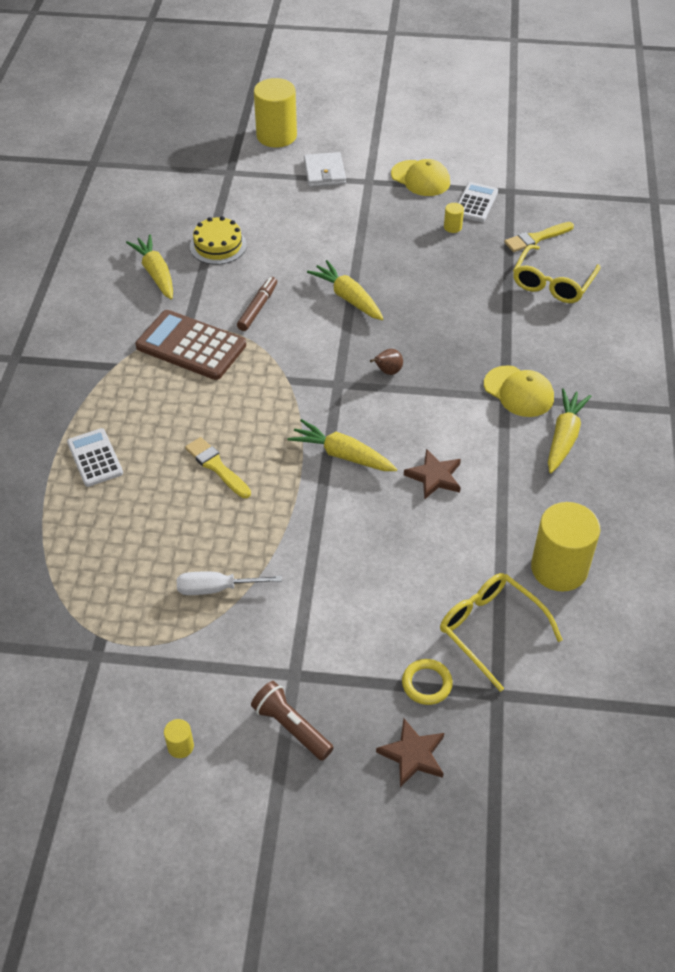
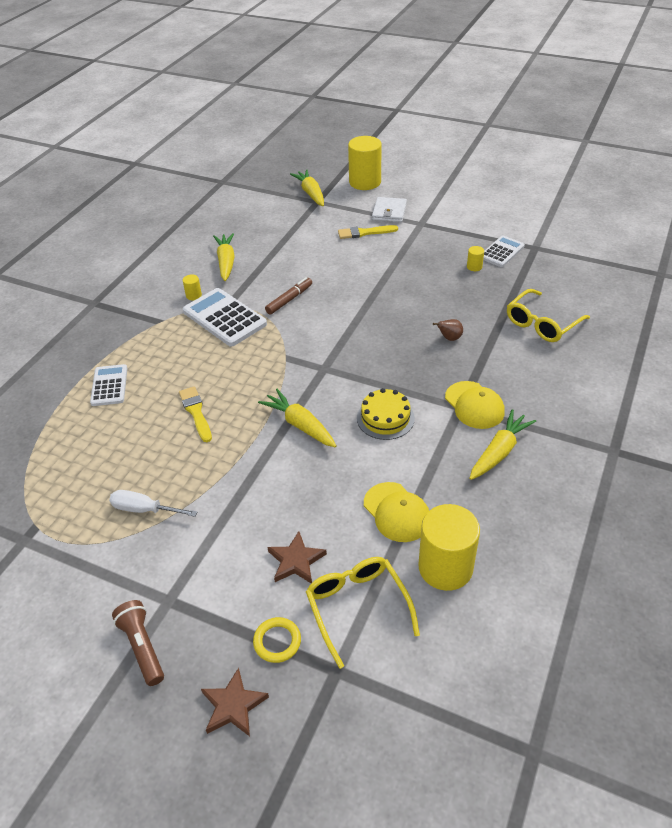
camera: 20 degrees right, 5 degrees down
(180, 746) = (45, 636): yellow cylinder -> yellow cylinder (194, 295)
(191, 346) = (224, 318): brown calculator -> white calculator
(218, 245) = (282, 250): yellow cake -> yellow cake (385, 418)
(348, 298) = (364, 305): yellow carrot -> yellow carrot (311, 193)
(387, 371) = (369, 367): brown pear -> brown pear (449, 338)
(420, 178) = (464, 227): yellow cap -> yellow cap (396, 512)
(434, 476) = (369, 460): brown star -> brown star (296, 561)
(536, 238) = (542, 286): yellow brush -> yellow brush (364, 233)

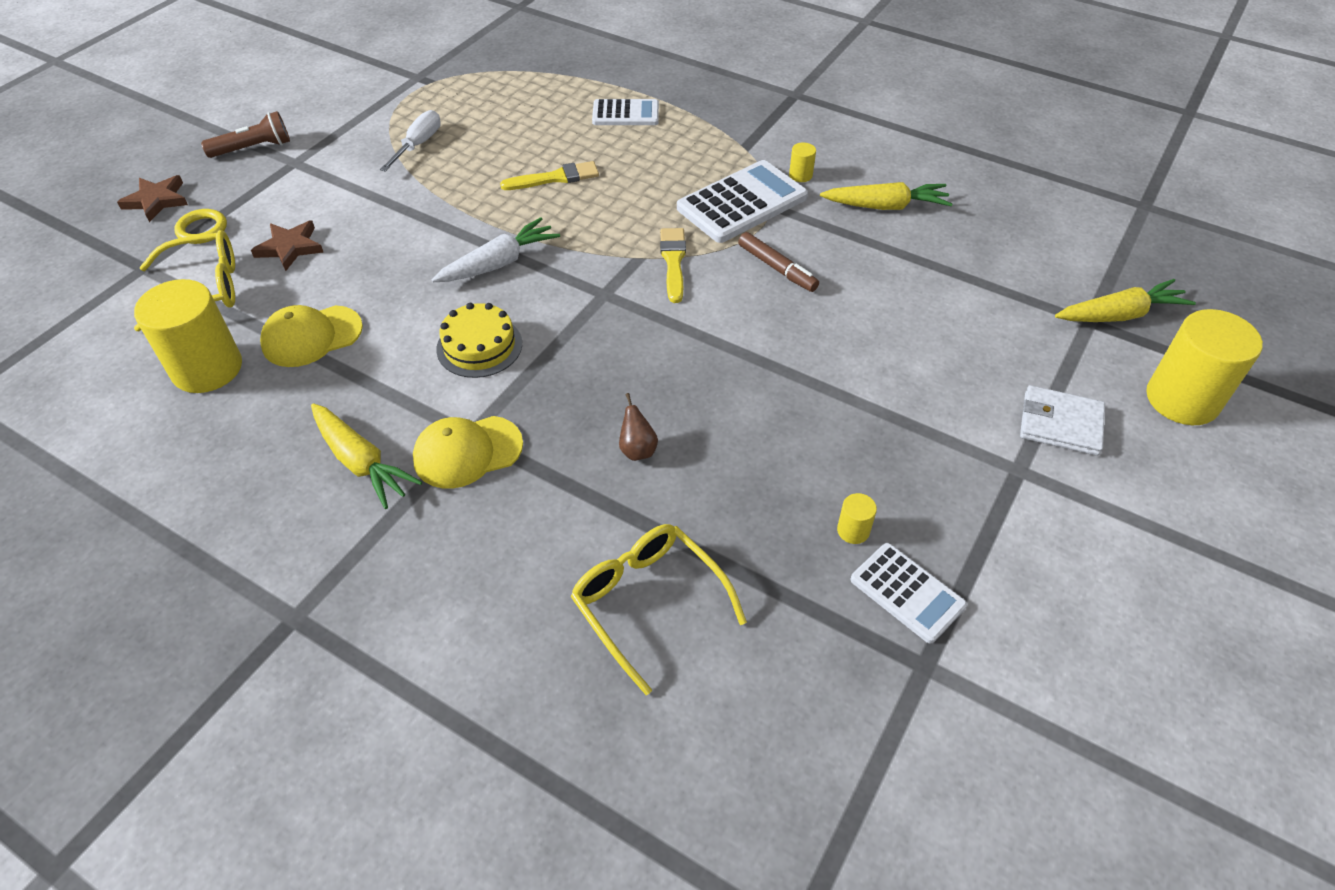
camera: 95 degrees right, 5 degrees up
(300, 425) = (499, 263): yellow carrot -> white carrot
(364, 233) = (978, 377): yellow brush -> yellow brush (673, 262)

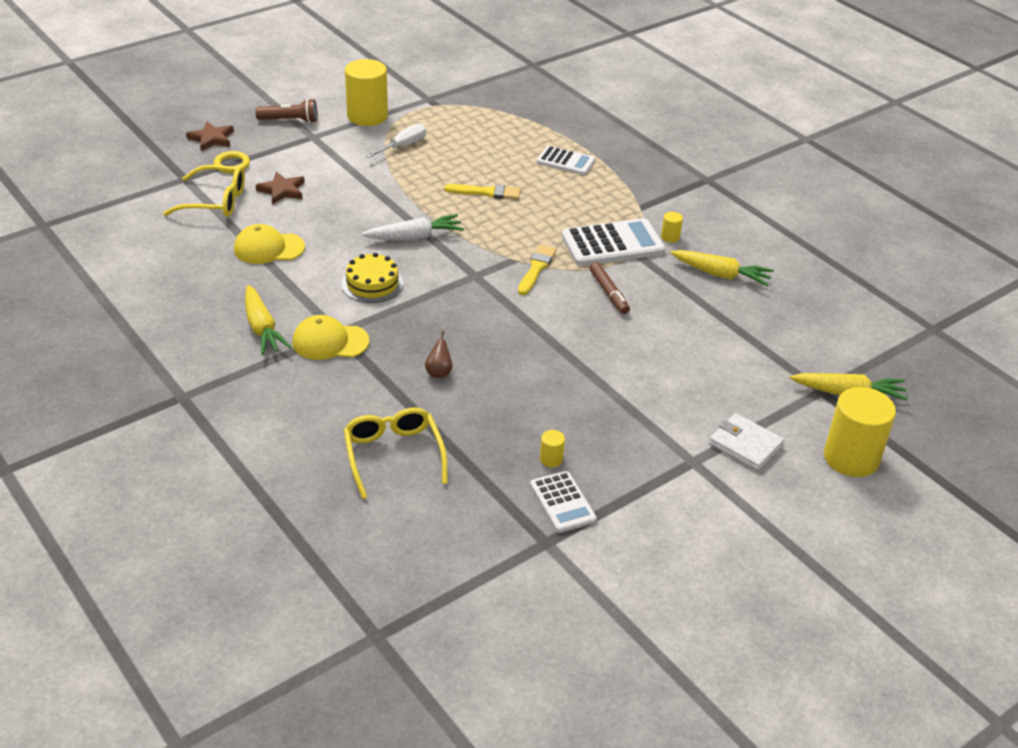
camera: 20 degrees right, 10 degrees down
(207, 368) = (196, 249): yellow cylinder -> yellow cylinder (367, 116)

